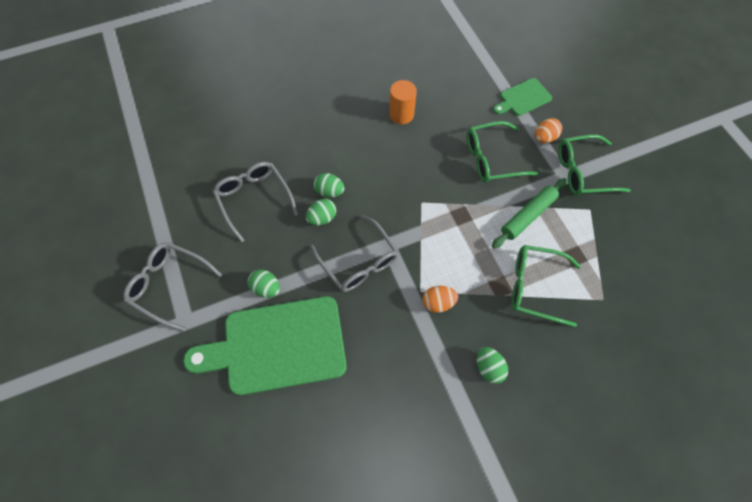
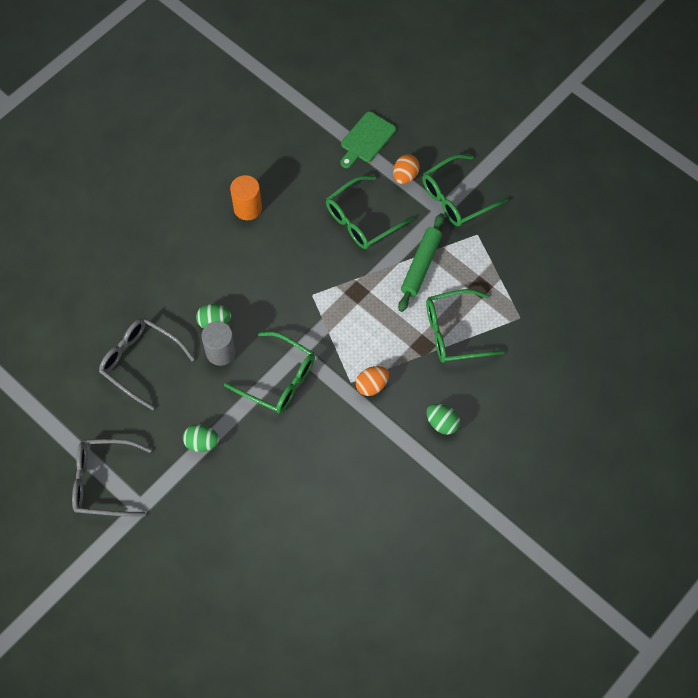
camera: 25 degrees left, 0 degrees up
(277, 345) = (241, 489): green cutting board -> none
(322, 218) = (221, 352): green egg -> grey cylinder
(358, 261) = (278, 379): grey glasses -> green glasses

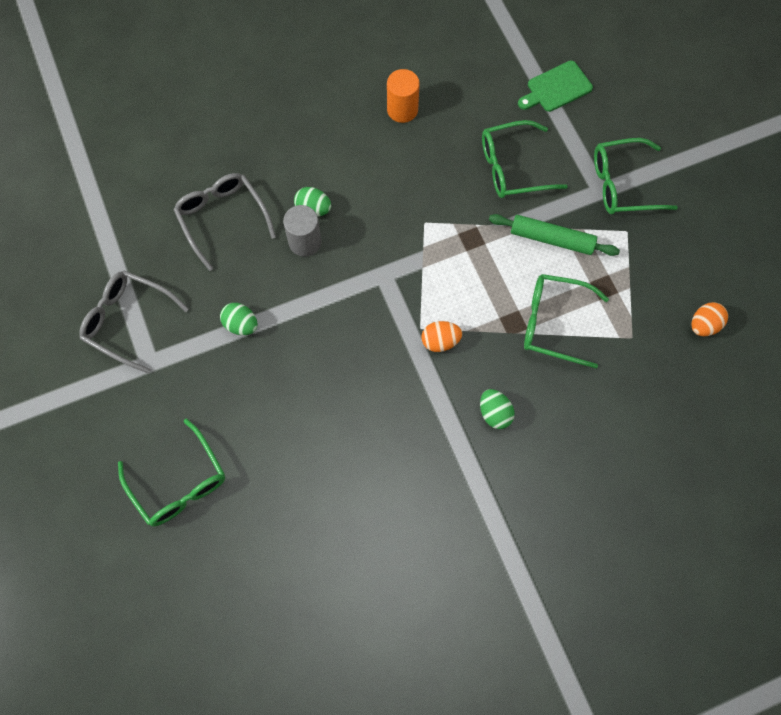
camera: 25 degrees right, 5 degrees up
(278, 379) = (348, 293): green glasses -> green glasses (178, 482)
(405, 176) = (579, 141): orange egg -> orange egg (703, 325)
(421, 265) = (551, 239): green rolling pin -> green rolling pin turned 60 degrees clockwise

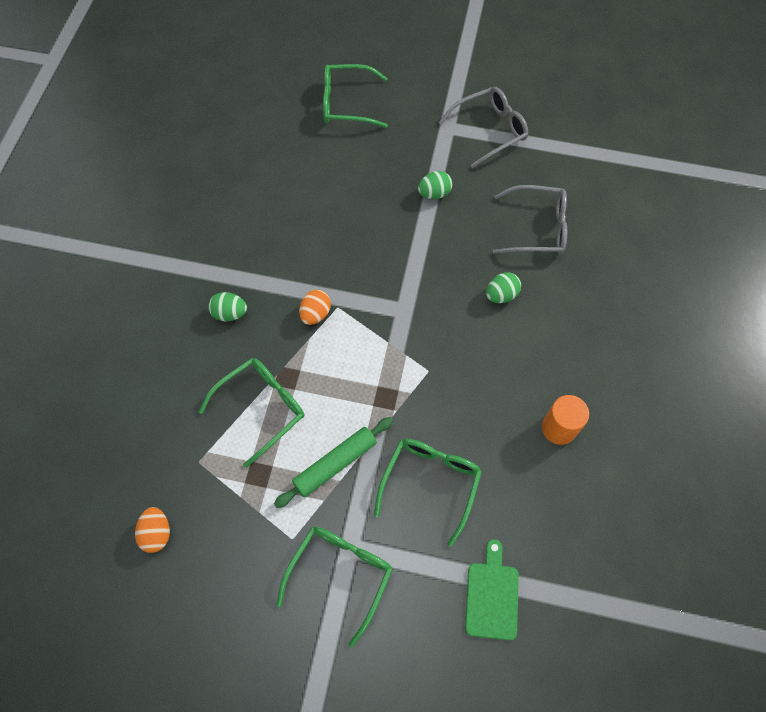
camera: 125 degrees right, 5 degrees down
(305, 242) = (474, 272): grey cylinder -> none

